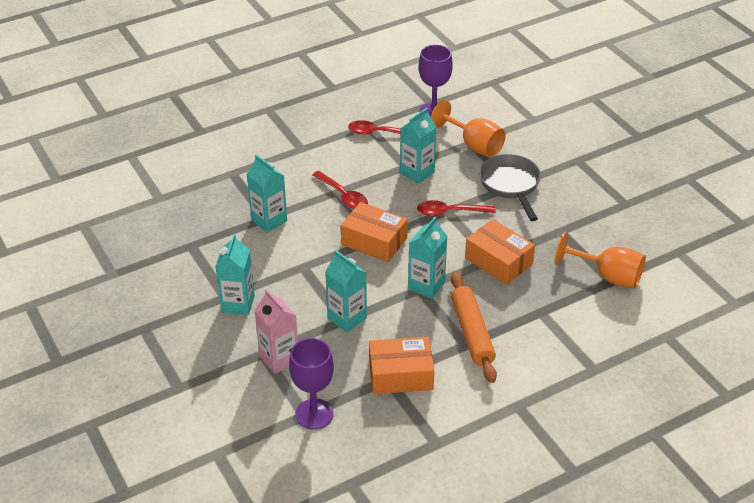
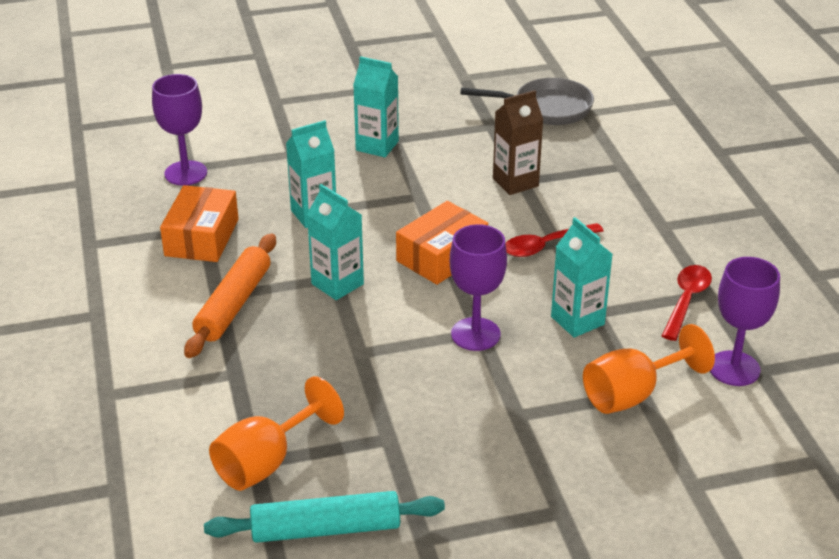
camera: 105 degrees right, 5 degrees down
(269, 220) = (515, 182): turquoise carton -> brown carton
(279, 359) = (278, 162): pink carton -> none
(450, 212) = (475, 334): red spoon -> purple goblet
(472, 333) = (233, 304): orange rolling pin -> orange rolling pin turned 75 degrees counterclockwise
(498, 261) = (352, 358): orange box -> none
(511, 185) = (517, 411): grey pan -> grey pan (546, 108)
(642, 240) = (326, 529): none -> turquoise rolling pin

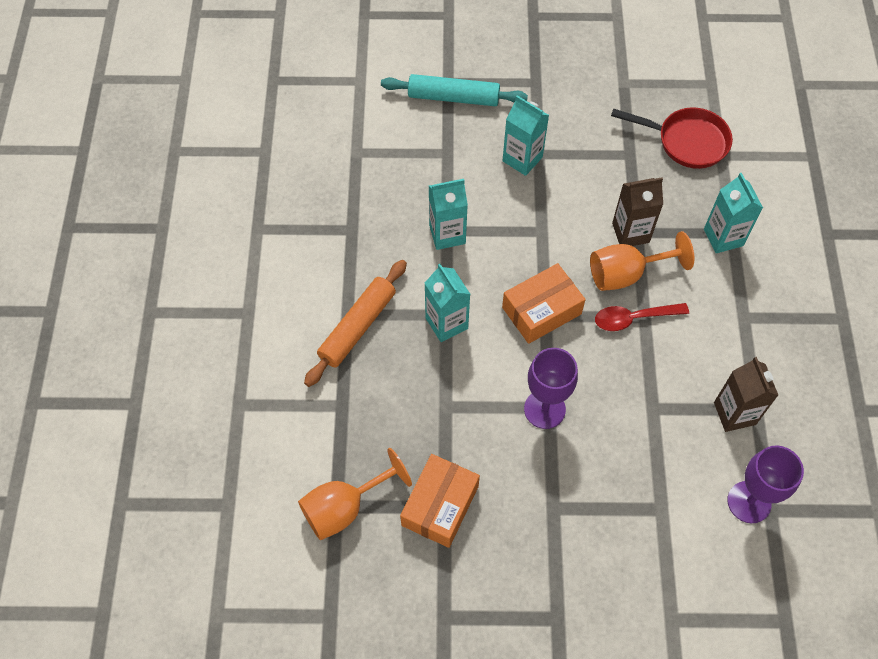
camera: 15 degrees right, 25 degrees up
(185, 173) = (352, 159): purple goblet -> none
(202, 237) = (349, 241): orange box -> orange box (440, 505)
(326, 529) = (373, 588): turquoise rolling pin -> turquoise rolling pin (453, 97)
(546, 108) = (687, 141): grey pan -> red pan
(577, 320) = (634, 414): turquoise carton -> turquoise carton (723, 237)
(633, 394) = (655, 509): orange goblet -> orange goblet (626, 274)
(686, 301) = (734, 413): red spoon -> brown carton

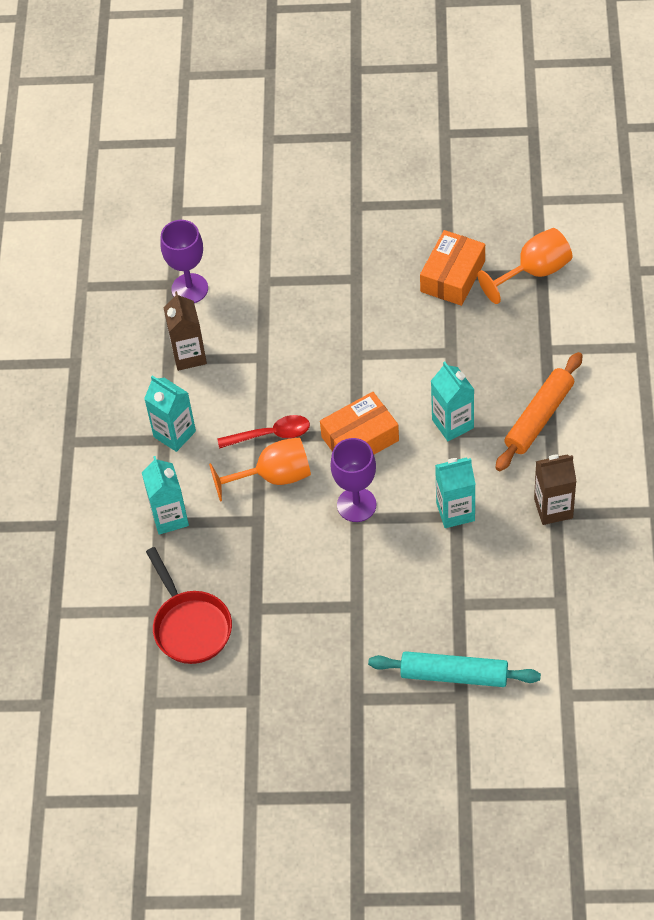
camera: 175 degrees left, 5 degrees down
(522, 159) = (375, 599): turquoise carton -> turquoise carton (174, 434)
(544, 409) = (360, 353): purple goblet -> purple goblet (356, 505)
(630, 233) = (264, 519): brown carton -> brown carton (553, 508)
(687, 141) = (190, 626): red pan -> red pan turned 135 degrees counterclockwise

